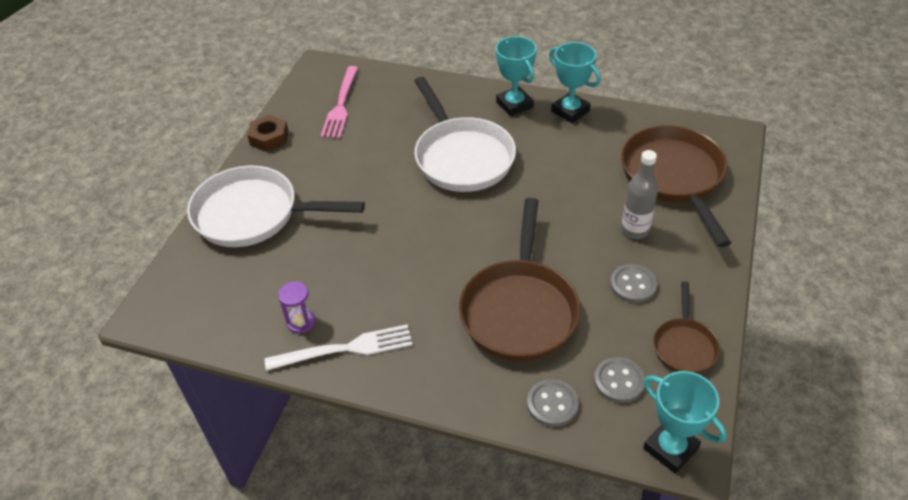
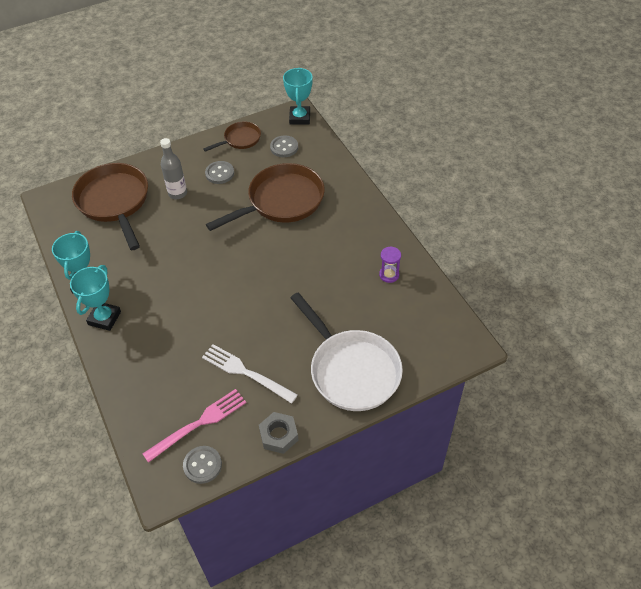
camera: 135 degrees left, 5 degrees up
(269, 138) = (279, 435): brown nut -> grey nut
(346, 348) = (380, 244): white fork -> white fork (245, 372)
(461, 157) = (188, 306): white pan -> none
(552, 404) = (320, 159): grey button -> grey button (202, 465)
(674, 177) = (114, 202): brown pan -> brown pan turned 120 degrees clockwise

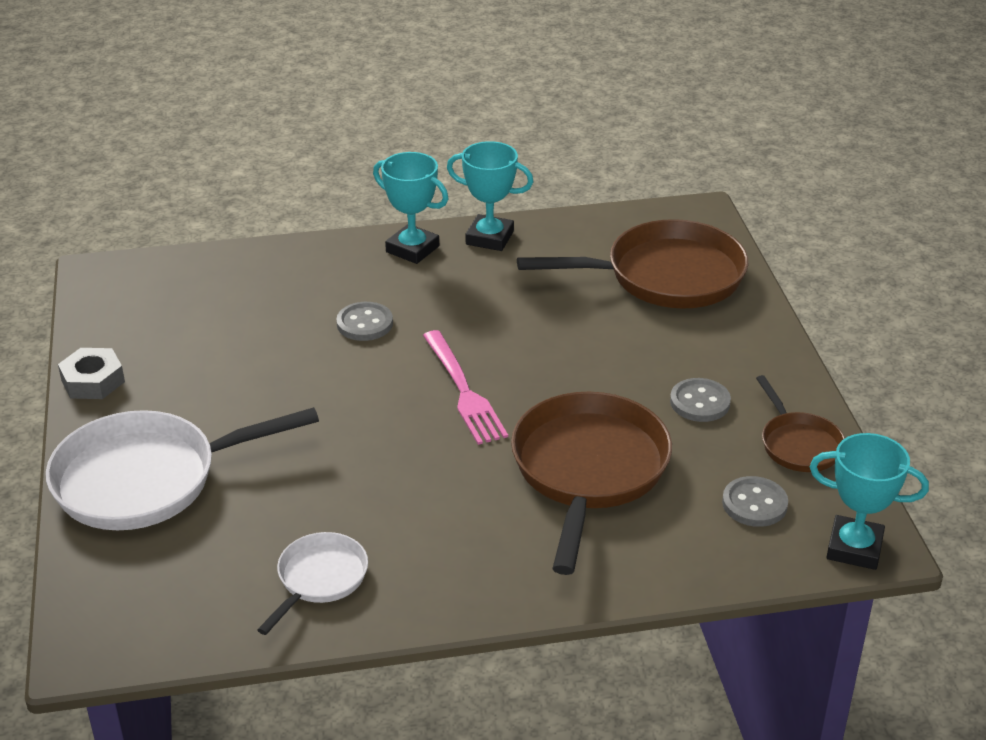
camera: 105 degrees right, 15 degrees down
(177, 193) = (661, 345): grey bottle -> none
(199, 423) = (170, 313): pink fork -> pink fork (464, 391)
(202, 465) = (103, 307): grey button -> grey button (364, 323)
(245, 372) = (224, 366): white fork -> none
(281, 201) = (588, 471): brown pan -> brown pan turned 150 degrees counterclockwise
(389, 275) = (319, 579): purple hourglass -> white pan

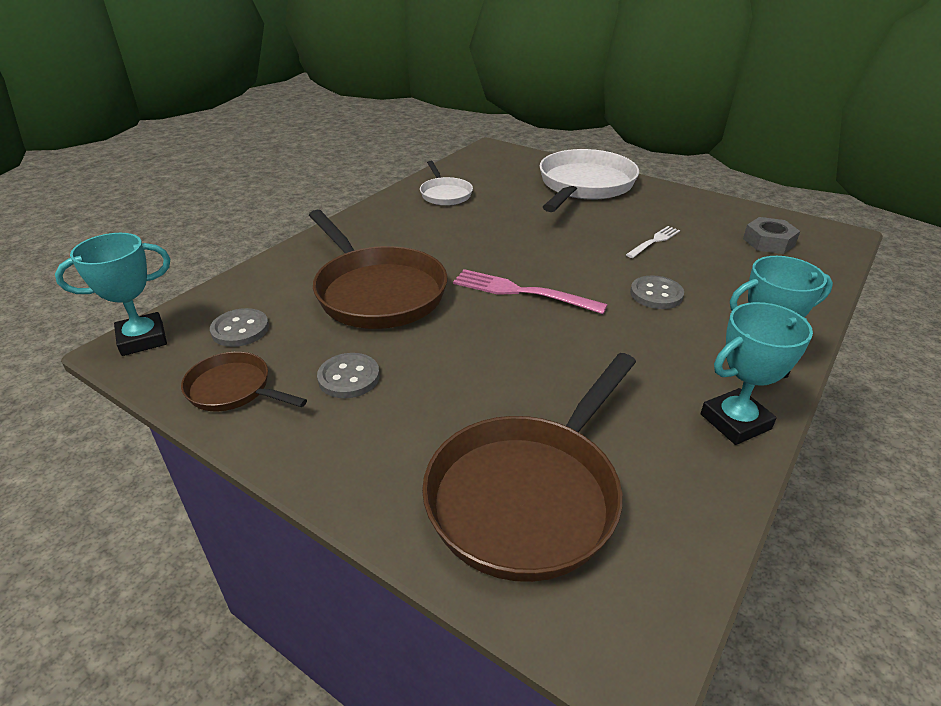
camera: 135 degrees right, 0 degrees up
(93, 381) = (697, 199): grey nut -> grey nut (768, 242)
(252, 365) = (654, 241): none -> white fork

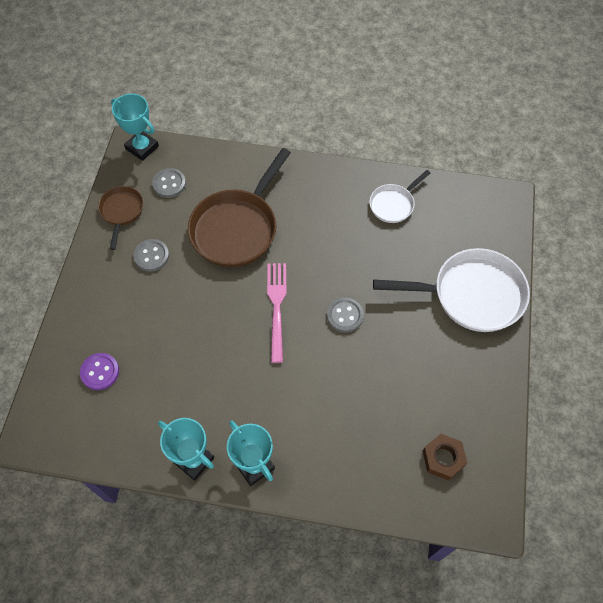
camera: 65 degrees right, 25 degrees up
(528, 495) = (100, 372): brown pan -> purple button
(654, 241) = (396, 372): white fork -> none
(656, 294) = (315, 390): grey button -> grey button (345, 315)
(768, 242) = (443, 458): grey nut -> brown nut

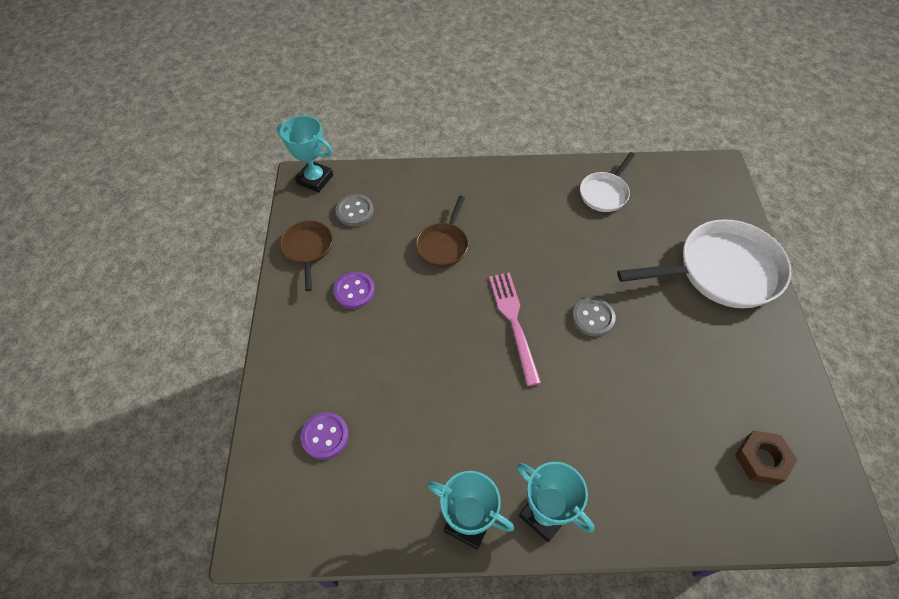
camera: 10 degrees left, 5 degrees down
(151, 256) = (354, 291): grey button -> purple button
(237, 228) = (443, 245): brown pan -> brown pan, size x0.52

